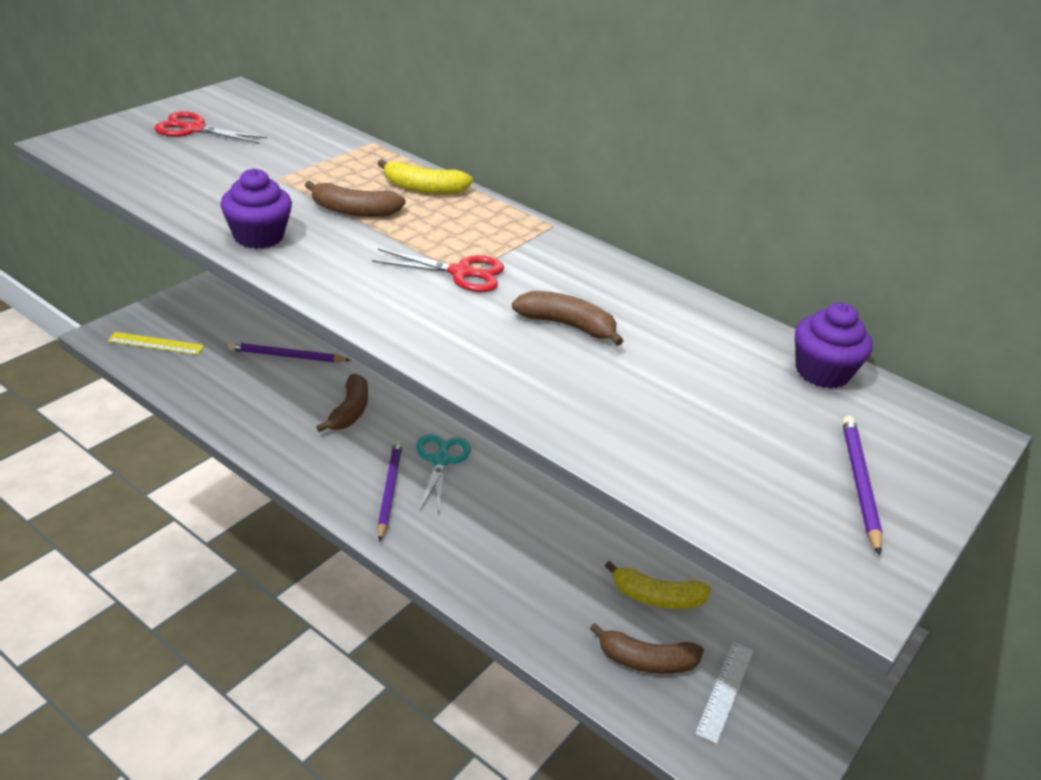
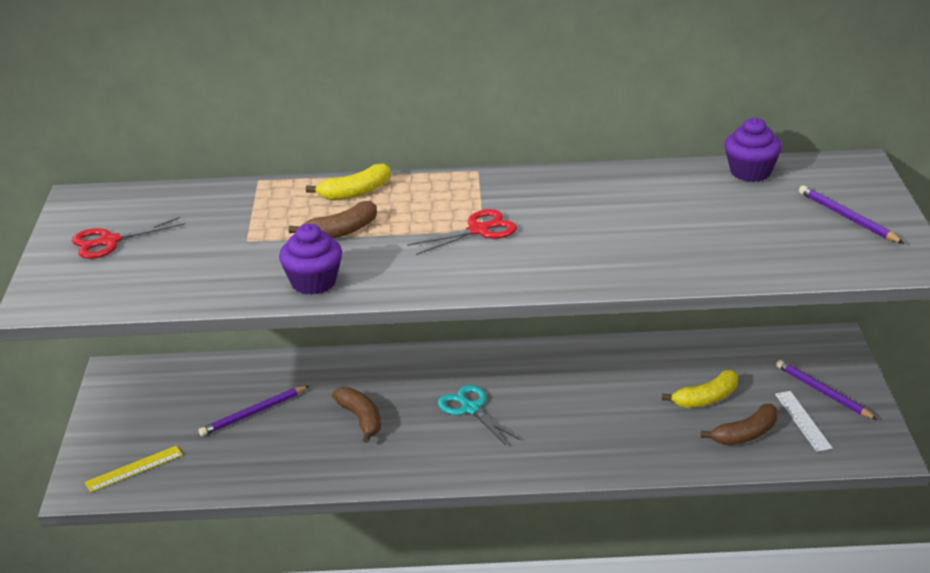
camera: 35 degrees left, 5 degrees down
(389, 490) = (466, 448): purple pencil -> purple pencil (823, 392)
(567, 325) = (590, 224): brown banana -> none

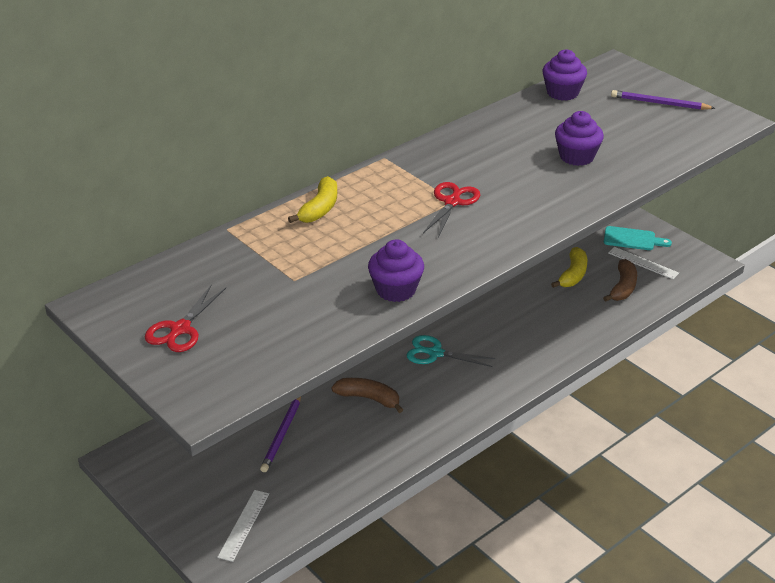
camera: 40 degrees left, 5 degrees up
(134, 469) = (244, 525): yellow ruler -> white ruler
(340, 232) = (356, 243): brown banana -> none
(668, 235) = (576, 156): none -> purple cupcake
(823, 392) = (632, 239): purple pencil -> turquoise cutting board

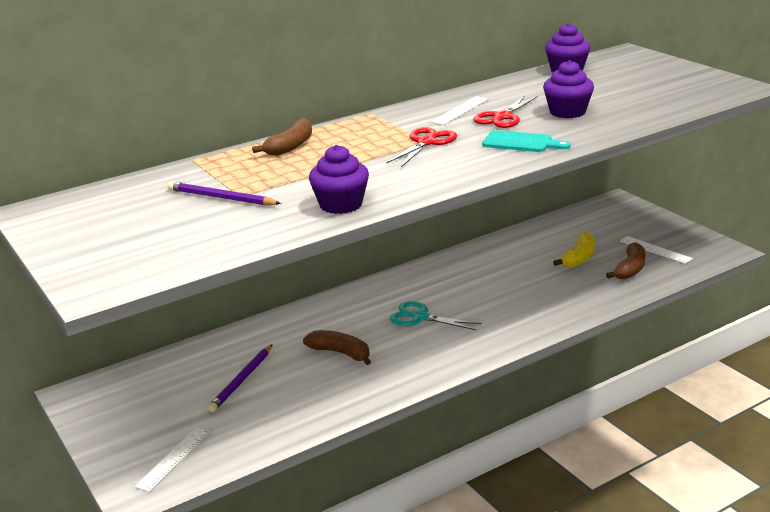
camera: 10 degrees right, 10 degrees down
(180, 329) = (105, 230): red scissors -> red scissors (502, 117)
(319, 209) = (290, 146): yellow banana -> brown banana
(472, 154) = (460, 110): none -> white ruler
(632, 239) = (647, 231): turquoise cutting board -> turquoise cutting board (521, 142)
(659, 103) = (665, 76): purple pencil -> purple pencil (221, 198)

